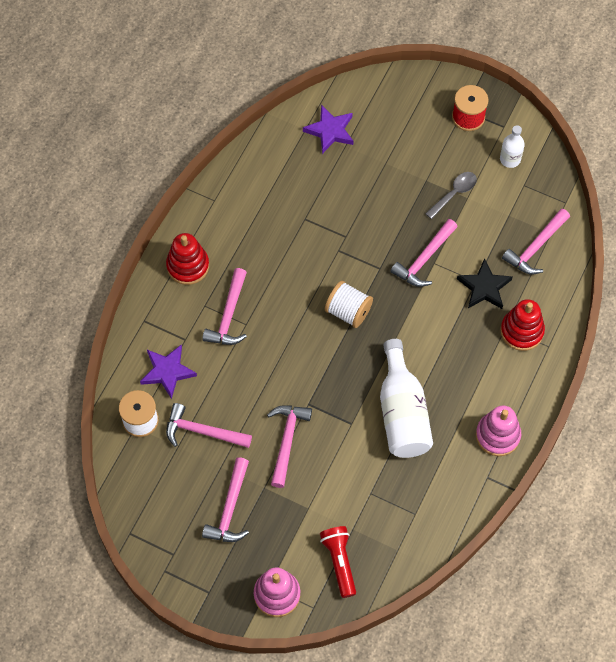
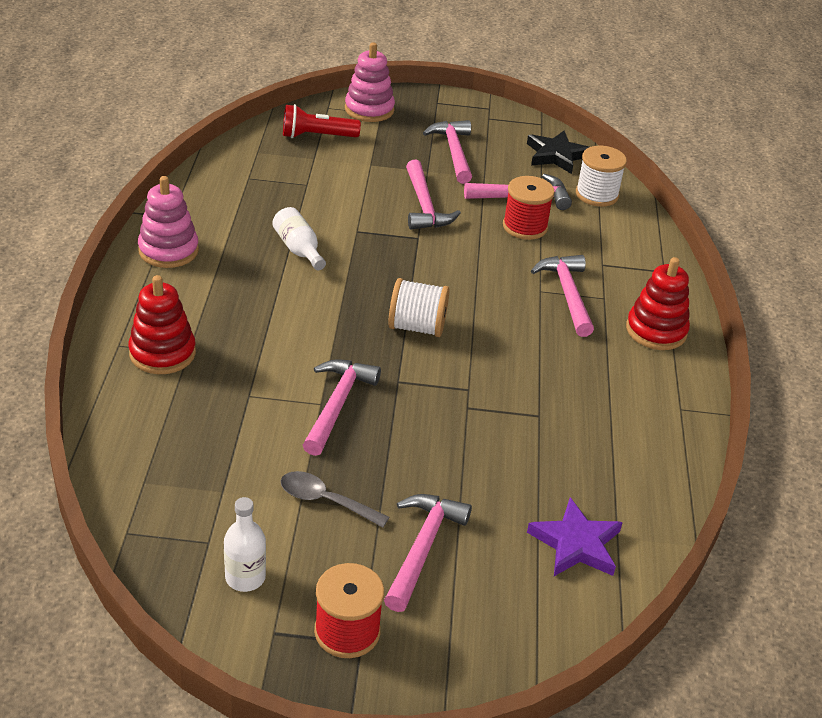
camera: 155 degrees right, 25 degrees down
(167, 372) = (599, 234): purple star -> none
(220, 395) = (525, 227): none -> red spool
(339, 562) = (316, 136): red flashlight -> red flashlight turned 120 degrees clockwise
(402, 412) = (298, 249): white bottle -> white bottle, size x0.52
(454, 193) = (325, 501): grey spoon -> grey spoon turned 90 degrees clockwise
(484, 287) = (234, 390): black star -> black star (556, 155)
(535, 247) = (165, 456): pink hammer -> pink hammer (422, 547)

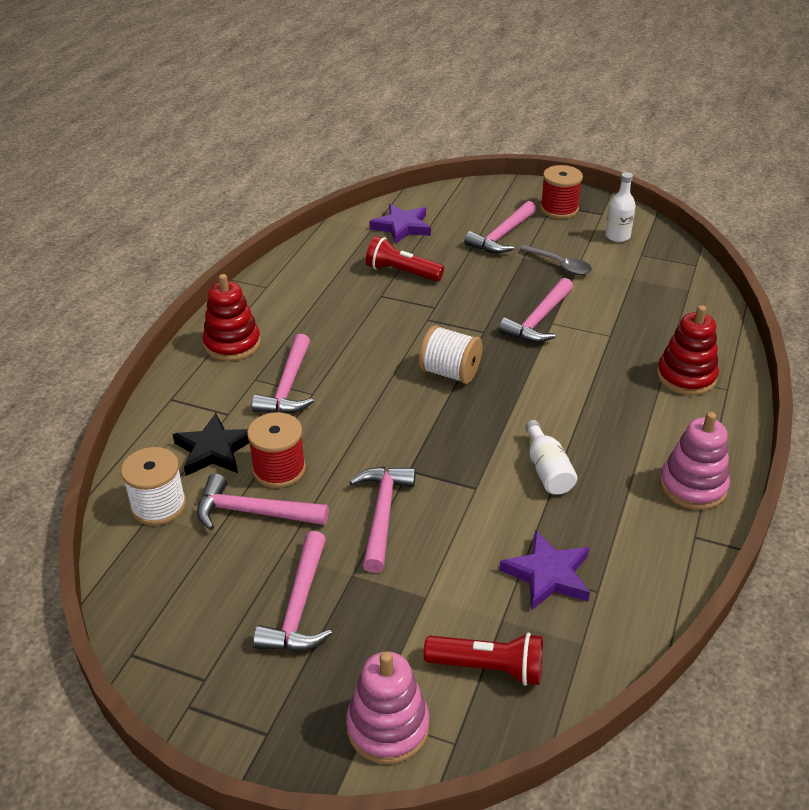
camera: 160 degrees left, 0 degrees up
(286, 183) = (548, 574): none -> purple star
(532, 455) = (401, 272): none -> red flashlight
(556, 155) = (158, 581): black star -> black star (214, 450)

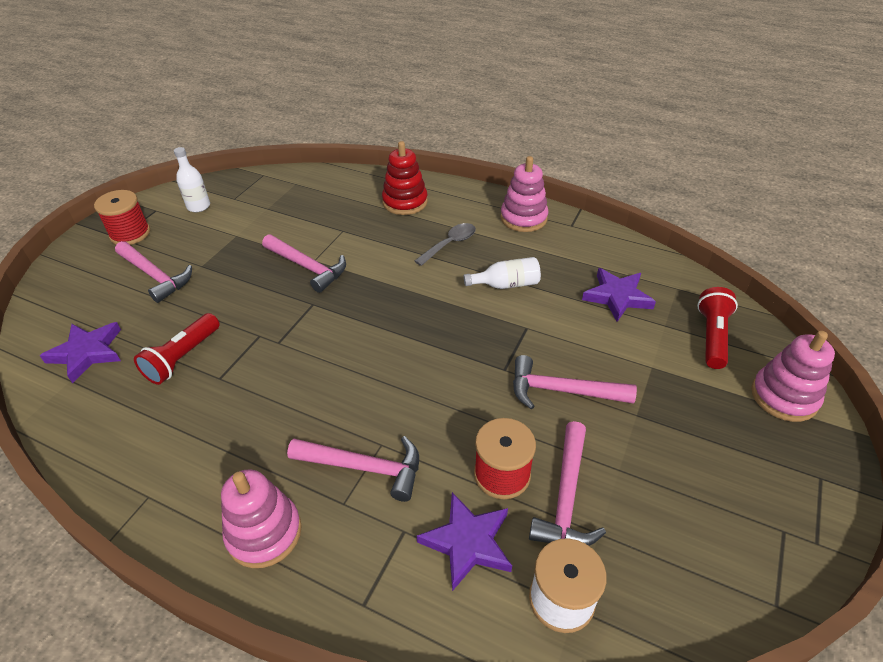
camera: 85 degrees left, 5 degrees up
(214, 450) = (467, 542): black star -> purple star
(232, 344) = (264, 532): red stacking toy -> pink stacking toy
(299, 607) = (682, 455): pink hammer -> none
(450, 373) = (370, 331): white spool -> none
(560, 265) = (227, 244): grey spoon -> grey spoon (450, 244)

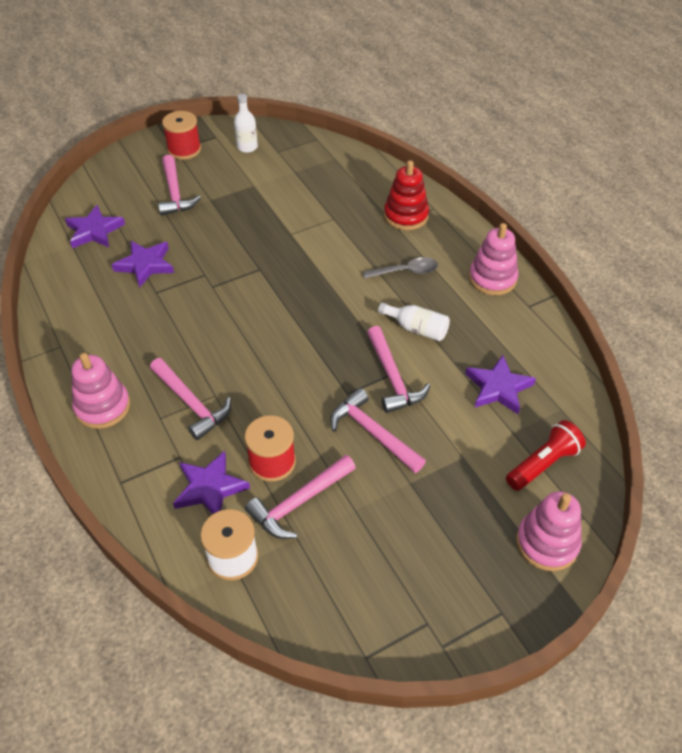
camera: 35 degrees right, 5 degrees up
(182, 358) = (145, 265): red flashlight -> purple star
(308, 267) = (281, 237): pink hammer -> pink hammer (393, 378)

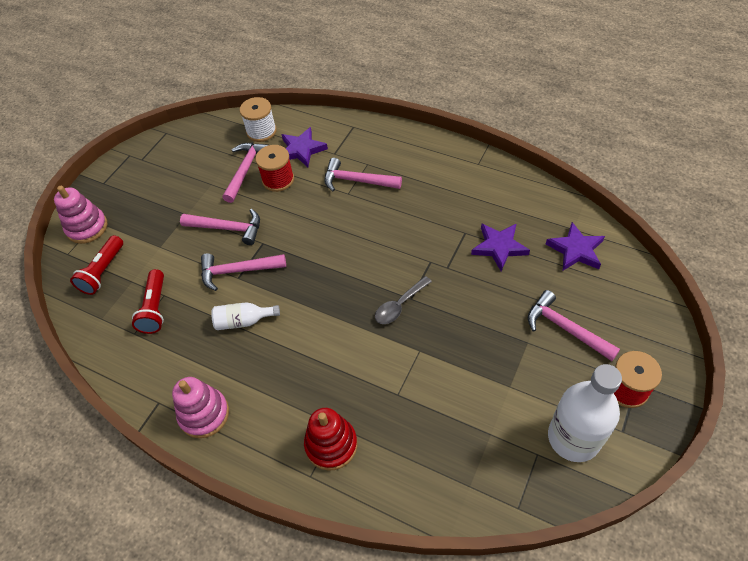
camera: 150 degrees right, 5 degrees up
(102, 407) = (407, 150): pink stacking toy -> none
(247, 147) = (573, 438): white bottle -> white bottle, size x1.91
(393, 378) = (237, 271): pink hammer -> pink hammer turned 45 degrees counterclockwise
(406, 271) = (287, 373): grey spoon -> grey spoon (399, 305)
(498, 388) = (155, 308): purple star -> red flashlight

